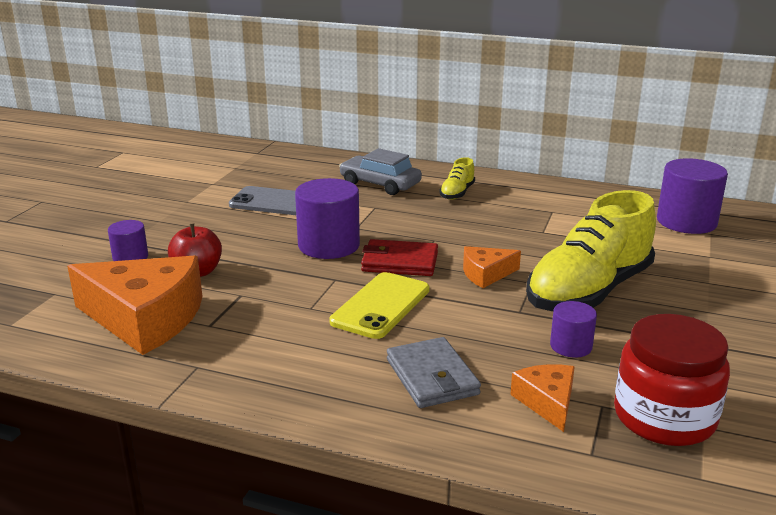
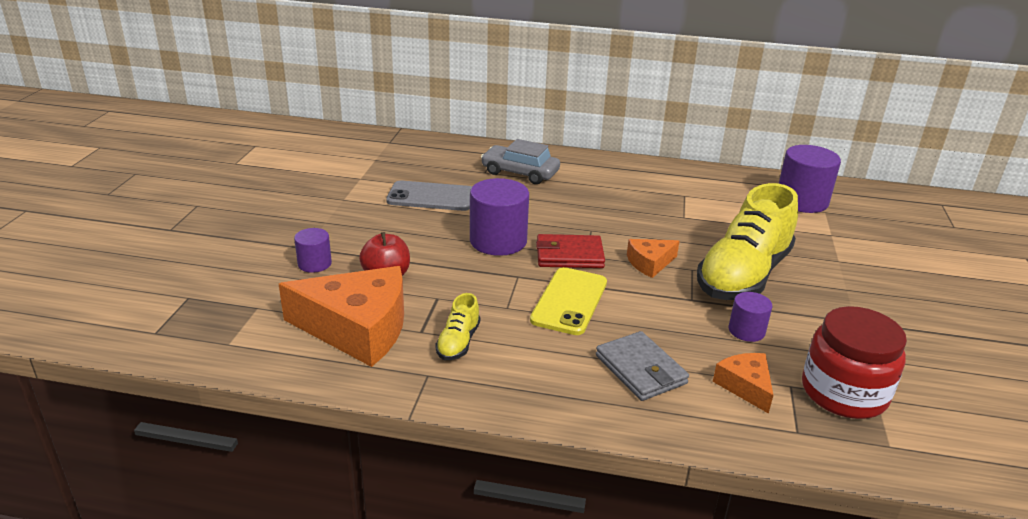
camera: 10 degrees left, 5 degrees up
(457, 193) = (594, 179): yellow shoe -> yellow shoe (458, 342)

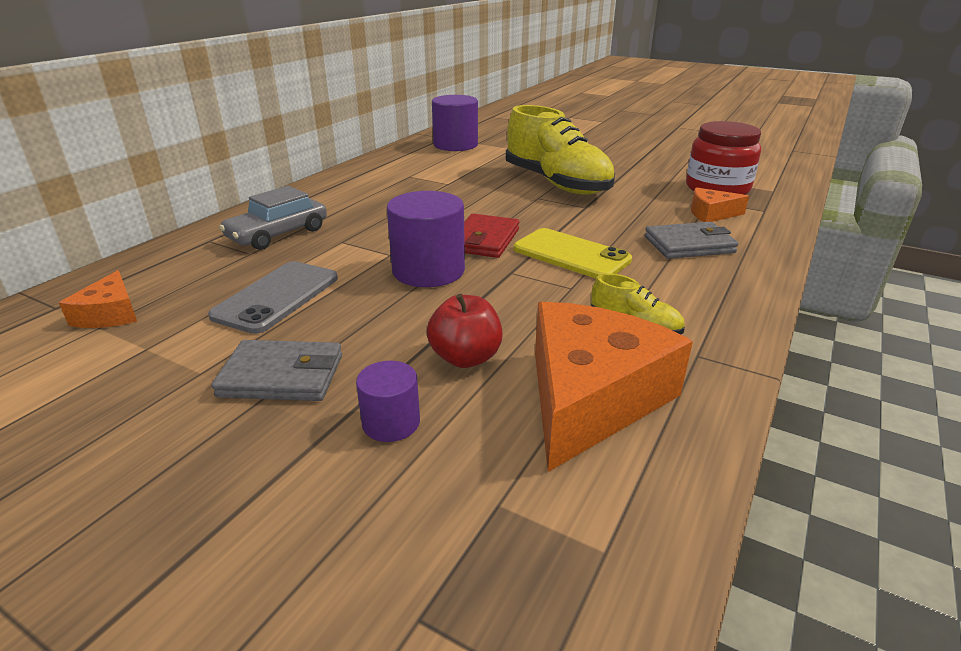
camera: 70 degrees left, 0 degrees up
(347, 222) = (282, 376): none -> grey wallet
(650, 263) = (519, 210): orange cheese -> orange cheese (110, 314)
(746, 331) = (637, 198): purple cylinder -> none

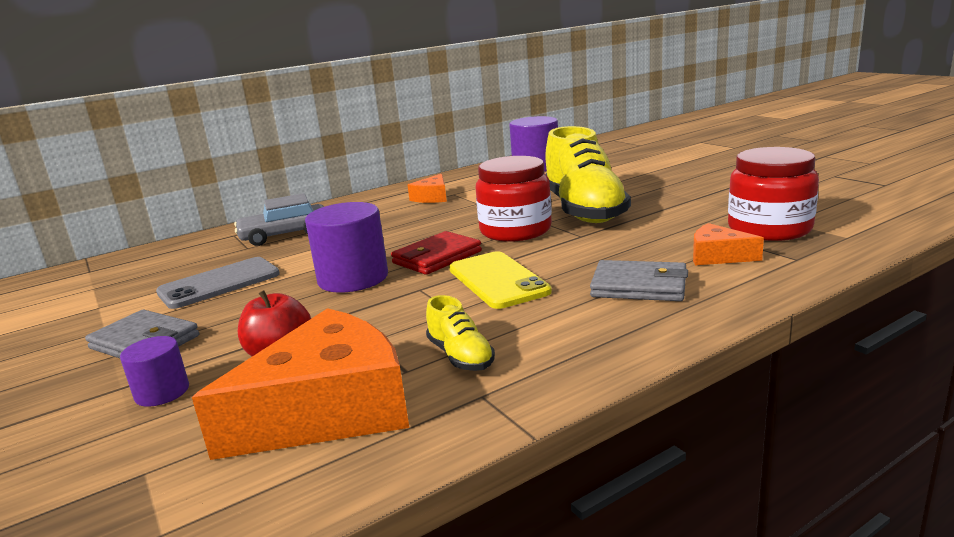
camera: 30 degrees right, 10 degrees down
(110, 314) = (110, 280): orange cheese -> orange cheese (432, 197)
(522, 207) = (515, 230): none -> red jar

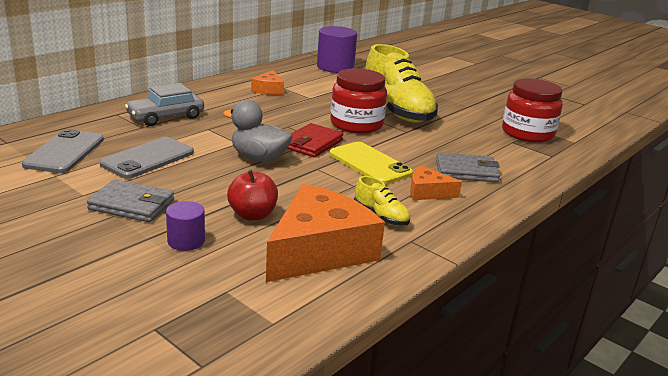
camera: 20 degrees left, 5 degrees up
(136, 279) = (65, 152): none -> grey phone
(353, 278) = (259, 158): purple cylinder -> grey duck
(718, 256) = (504, 152): orange cheese -> orange cheese (427, 192)

